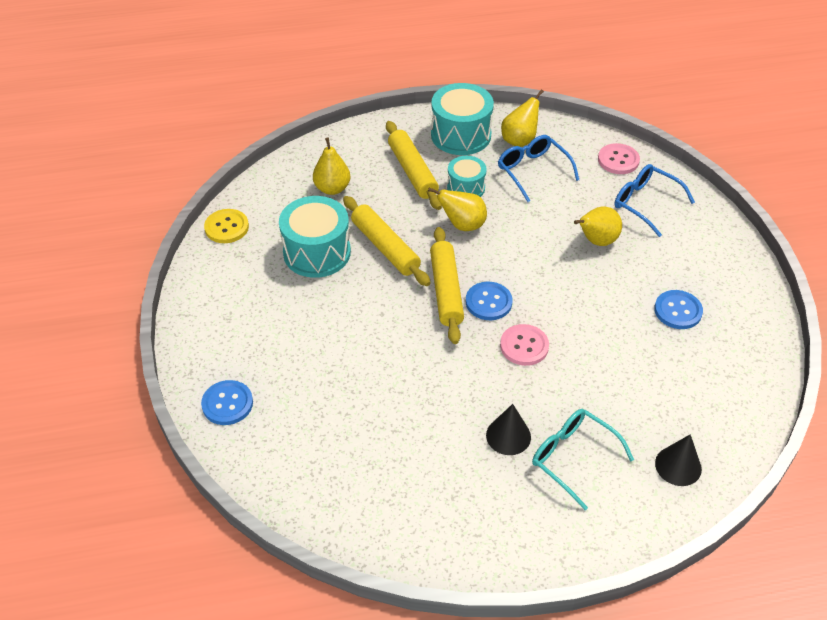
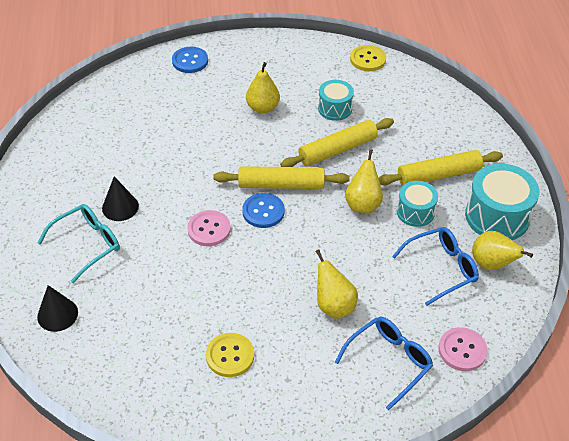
camera: 95 degrees right, 0 degrees up
(317, 252) = (335, 108): turquoise drum -> turquoise drum, size x0.60
(332, 188) = (414, 120): yellow pear -> yellow pear (263, 108)
(678, 311) = (230, 356): blue button -> yellow button

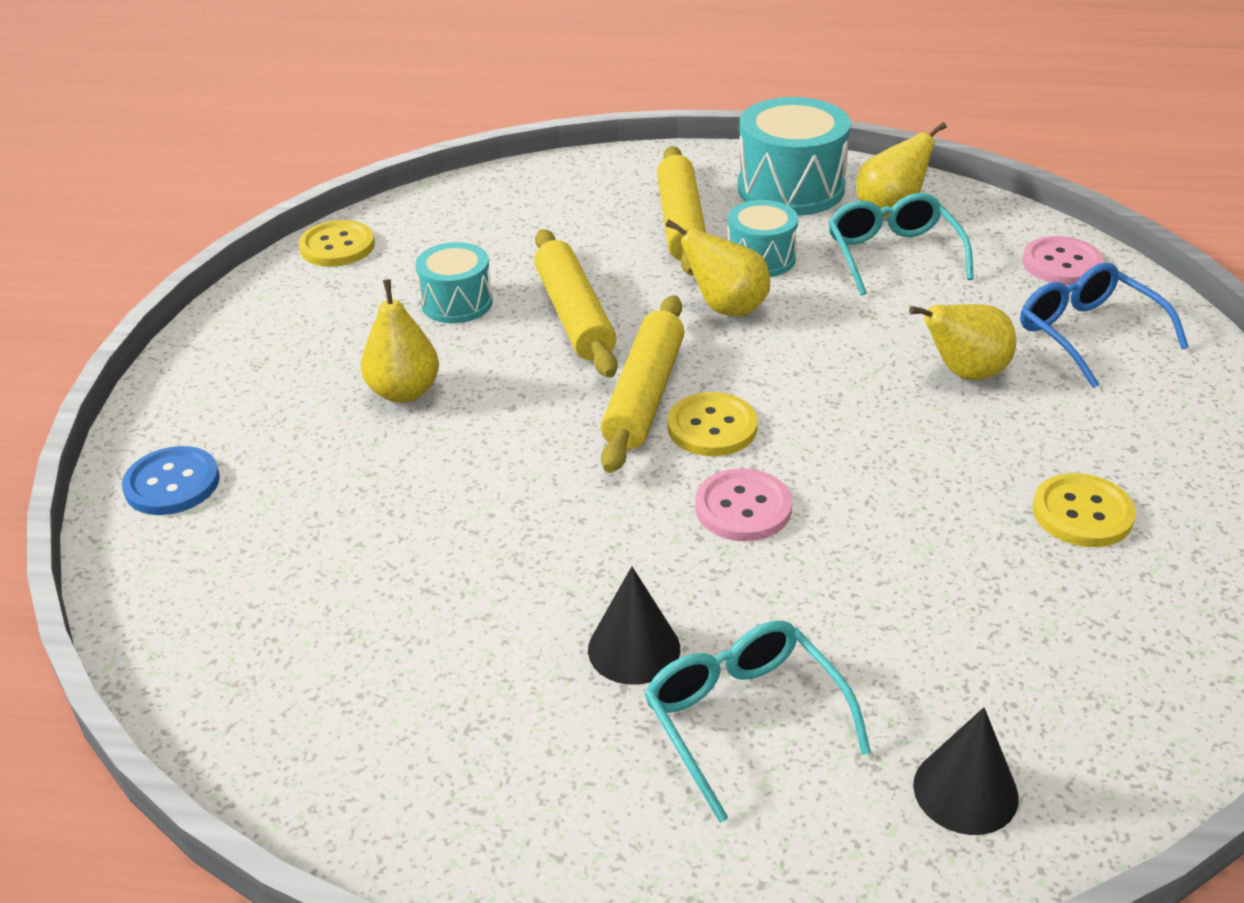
camera: 75 degrees left, 10 degrees down
(263, 211) = (712, 427): blue button -> yellow button
(441, 268) = (893, 255): blue glasses -> turquoise glasses

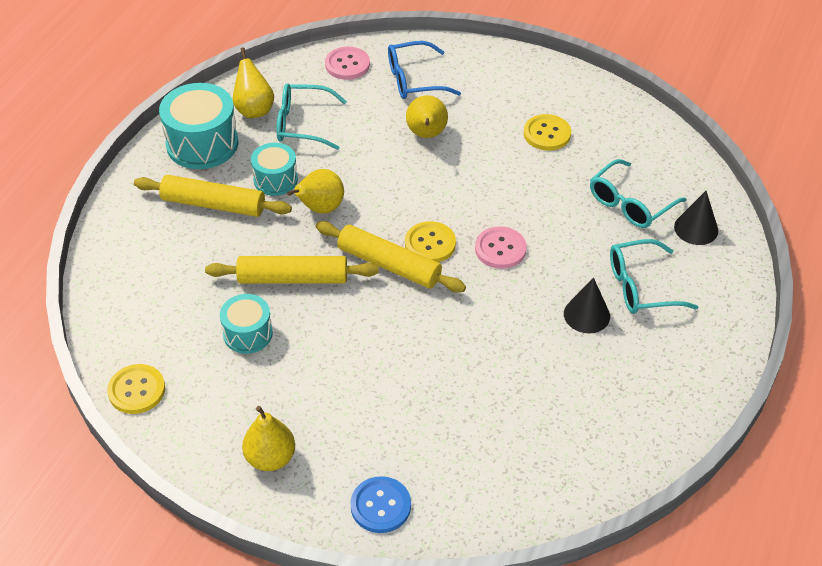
camera: 75 degrees left, 10 degrees up
(404, 392) = (335, 375): yellow pear -> yellow pear (270, 458)
(971, 667) = (630, 203): none -> turquoise glasses

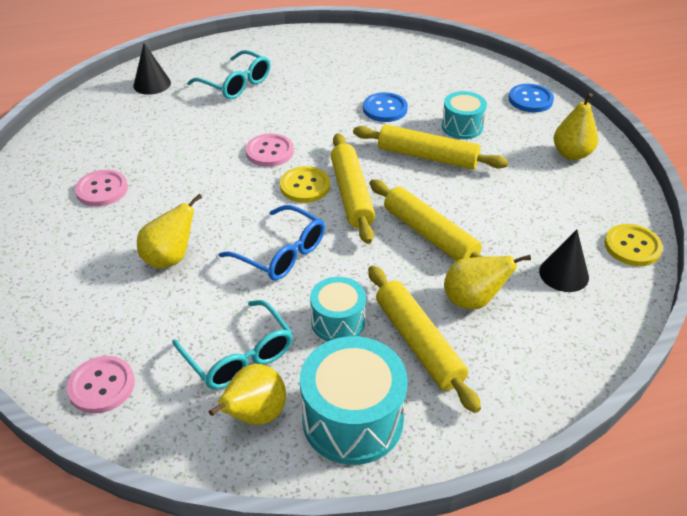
camera: 130 degrees left, 5 degrees down
(248, 334) = (508, 224): turquoise drum -> turquoise drum (462, 127)
(320, 208) = (339, 268): yellow pear -> yellow pear (473, 300)
(383, 347) = (427, 156): none -> yellow rolling pin
(414, 80) = (87, 314): blue glasses -> blue glasses (281, 253)
(487, 370) = (385, 109): none -> blue button
(547, 134) = (102, 190): yellow button -> pink button
(586, 315) = (288, 93): black cone -> black cone (564, 274)
(630, 203) = (153, 117): turquoise glasses -> none

